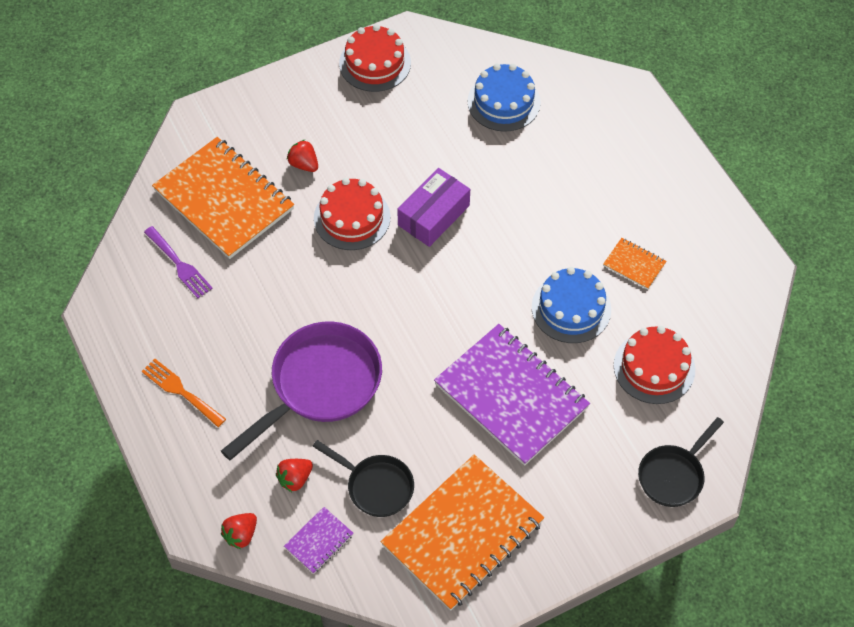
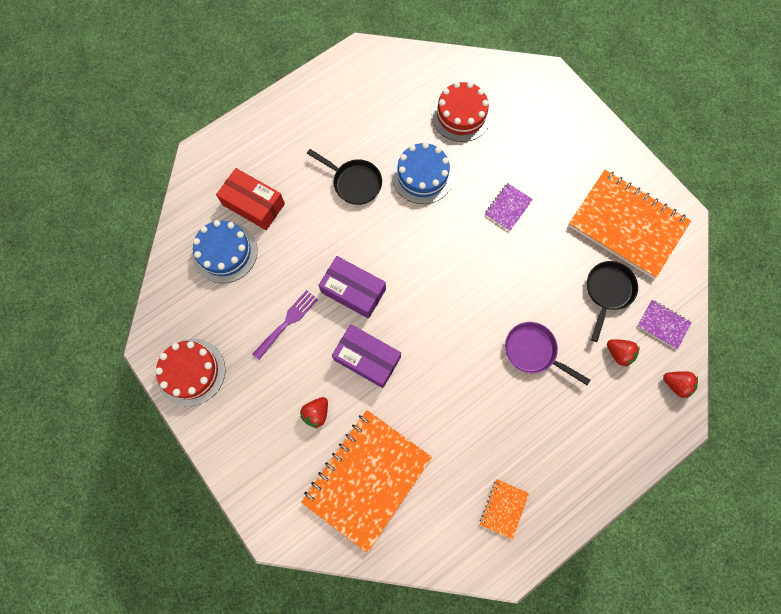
camera: 100 degrees left, 15 degrees up
(179, 265) = (444, 502): purple fork -> purple fork (287, 322)
(180, 391) = (567, 467): orange fork -> none
(320, 385) = (533, 351): purple pan -> purple pan, size x0.58
(352, 217) = (367, 358): red cake -> purple box
(511, 396) = (508, 207): purple notebook -> purple notebook, size x0.43
(558, 133) = (253, 204): none -> red box
(634, 264) = (374, 136): orange notebook -> orange notebook (503, 508)
(673, 475) = (543, 95): black pan -> black pan (354, 182)

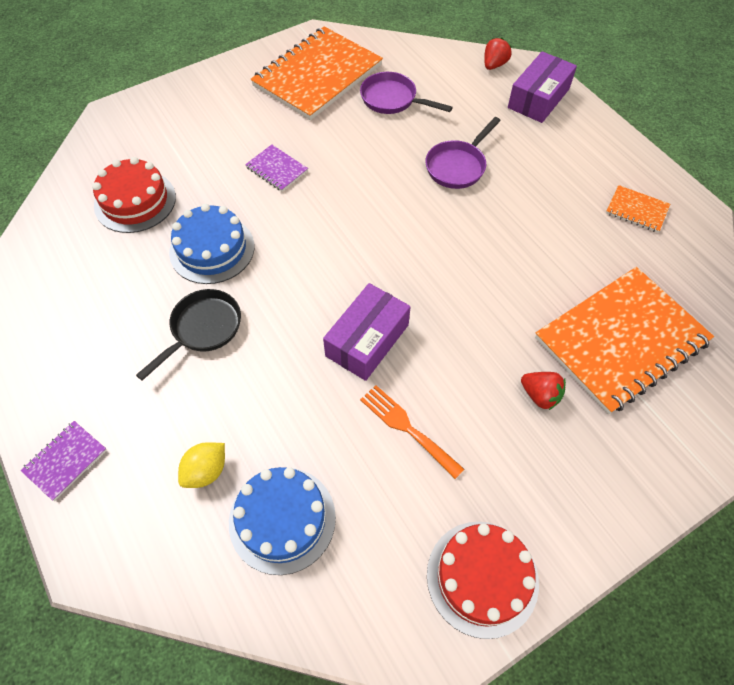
camera: 85 degrees left, 15 degrees down
(253, 204) = (206, 471): red box -> yellow lemon
(287, 322) = (407, 428): purple fork -> orange fork
(367, 358) = (463, 330): purple box -> purple box (538, 98)
(367, 478) = (621, 341): orange notebook -> orange notebook turned 75 degrees counterclockwise
(607, 292) = (392, 99): black pan -> purple pan
(619, 353) = (461, 100): red strawberry -> none
(663, 324) = (431, 65): purple notebook -> purple notebook (65, 461)

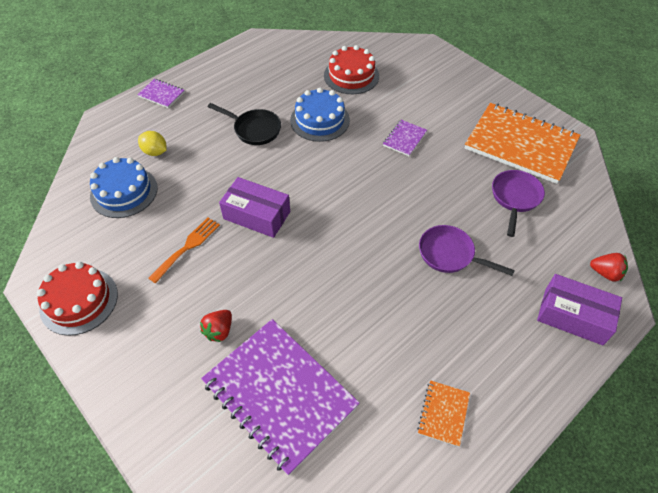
camera: 80 degrees right, 5 degrees down
(621, 341) = (279, 394): orange notebook -> purple notebook

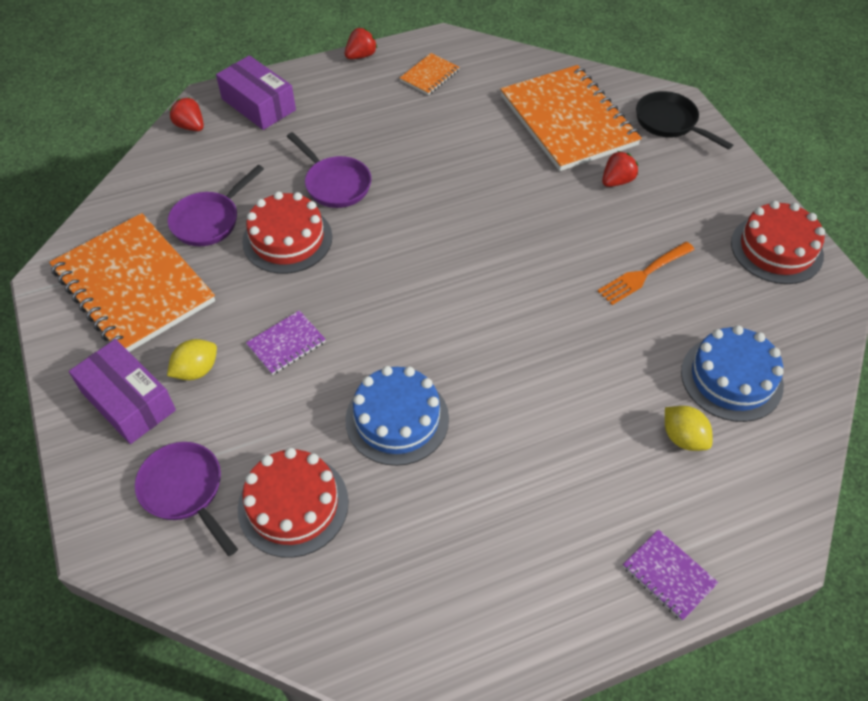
camera: 160 degrees left, 0 degrees up
(254, 129) = (511, 433): black pan -> black pan (670, 123)
(257, 215) = (545, 290): purple box -> purple box (128, 401)
(279, 394) = (568, 120): purple notebook -> orange notebook
(405, 68) = (185, 491): none -> purple pan
(443, 113) = (196, 370): none -> yellow lemon
(452, 200) = (287, 239): none -> red cake
(530, 420) = (361, 56): none -> red strawberry

